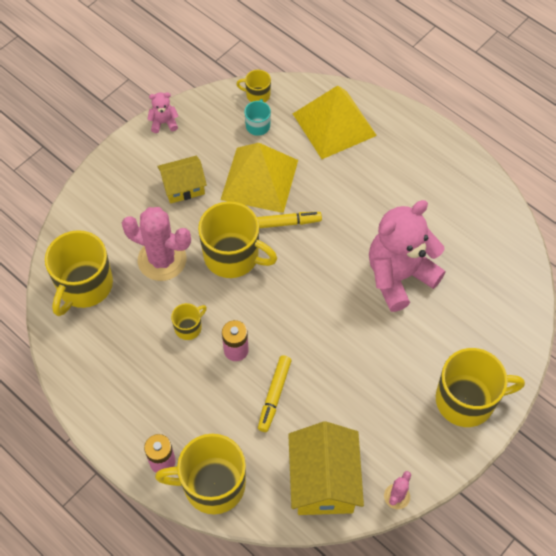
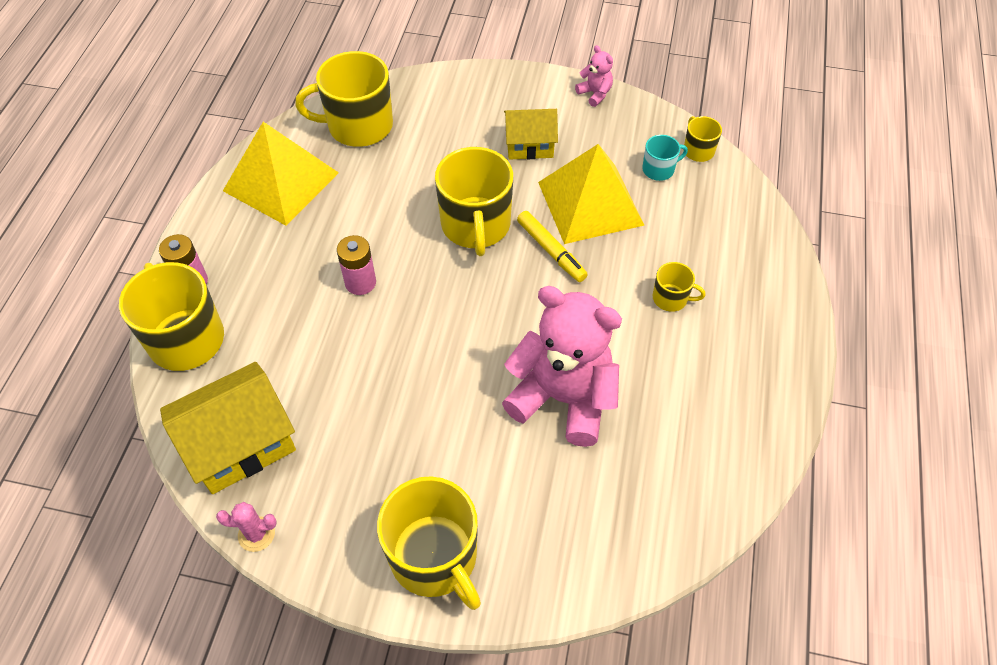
camera: 60 degrees right, 5 degrees down
(162, 260) = (429, 170): pink cactus -> none
(183, 187) = (529, 145): yellow house -> yellow house turned 45 degrees counterclockwise
(188, 327) = (363, 229): yellow mug -> yellow mug (671, 298)
(274, 395) = (324, 344): yellow marker -> none
(334, 124) = (721, 236): yellow pyramid -> yellow pyramid (281, 181)

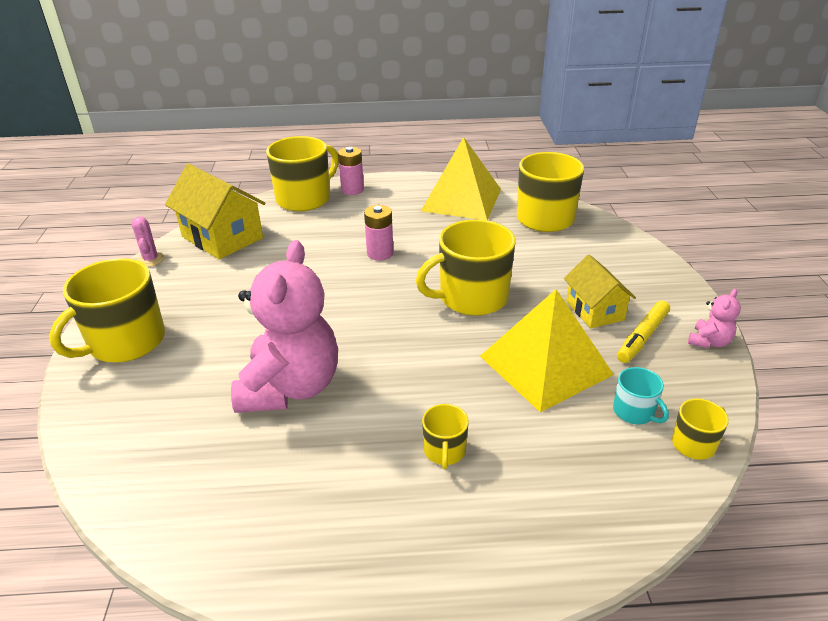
camera: 75 degrees right, 20 degrees down
(551, 251) = (466, 349): yellow marker -> yellow marker (642, 337)

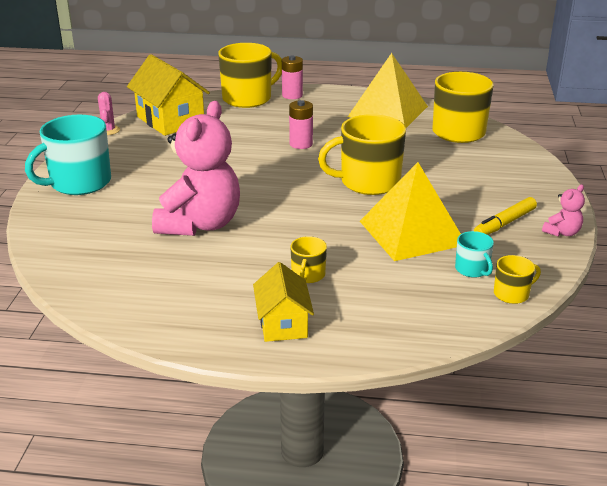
camera: 10 degrees right, 5 degrees down
(125, 342) = (79, 183): yellow mug -> turquoise mug
(594, 310) = (472, 201): yellow house -> yellow house (283, 323)

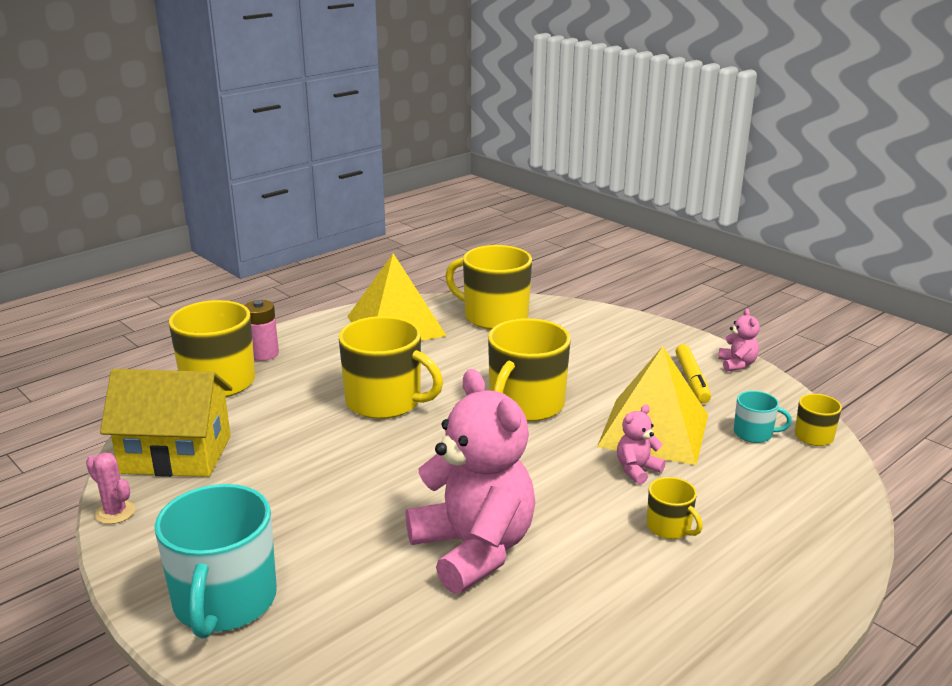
camera: 50 degrees left, 5 degrees down
(283, 323) = (750, 588): yellow house -> none
(301, 144) = (385, 402): pink battery -> yellow mug
(354, 243) = (637, 470): none -> pink teddy bear

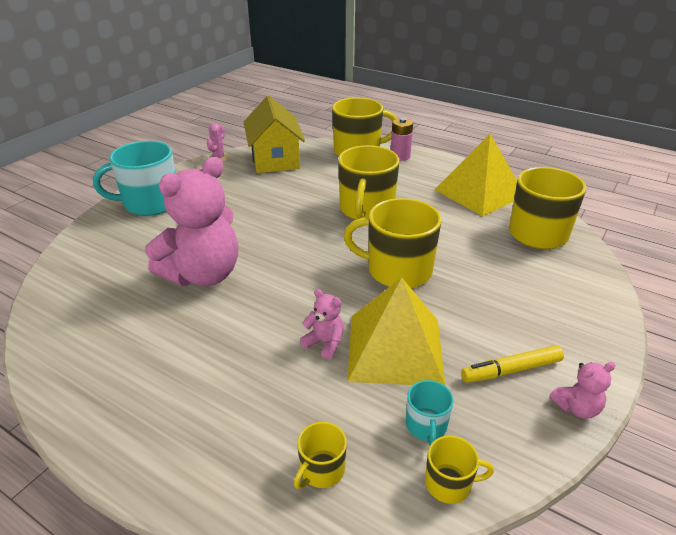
camera: 75 degrees right, 10 degrees up
(669, 527) = (246, 369): yellow mug -> yellow mug (321, 470)

